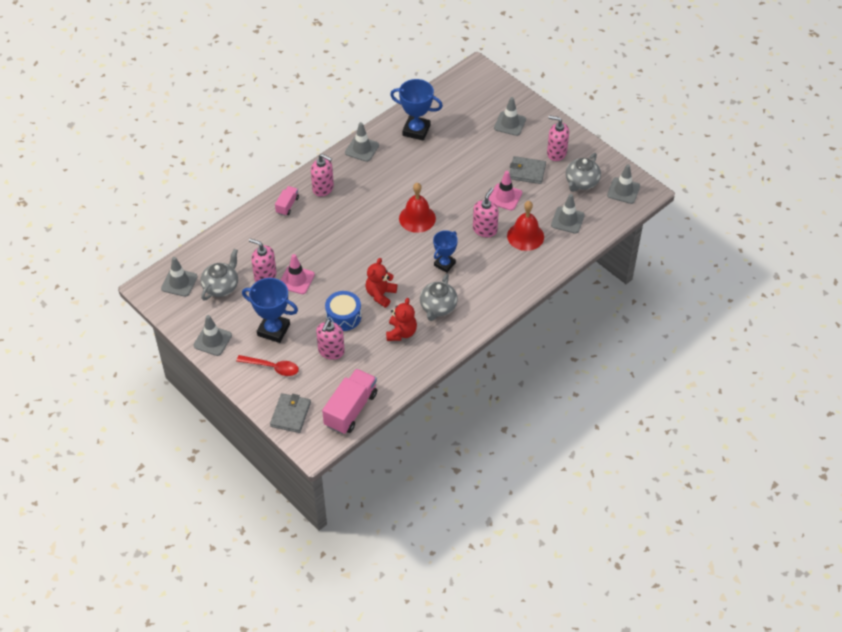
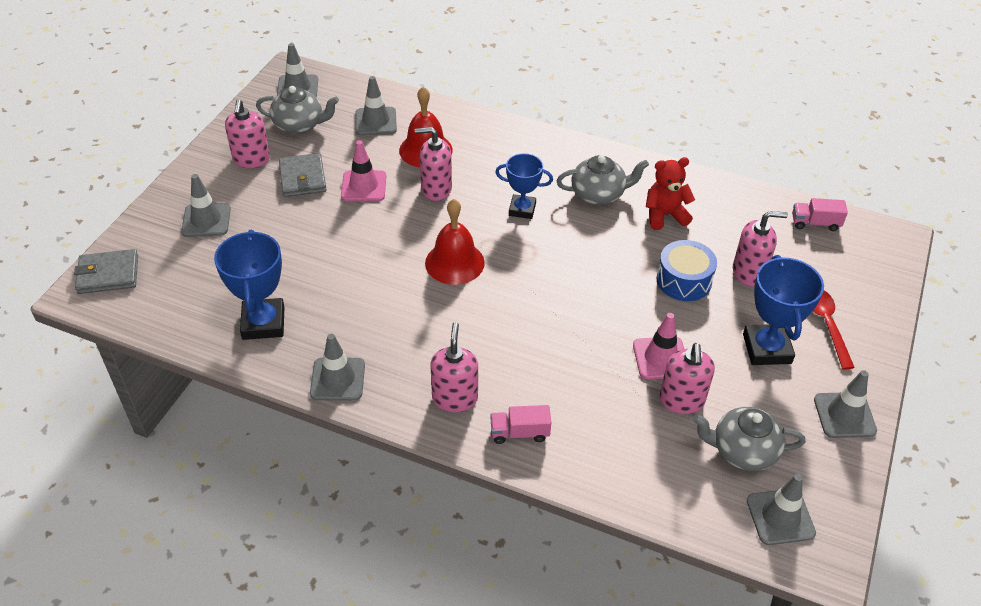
camera: 115 degrees left, 5 degrees down
(290, 414) = (875, 277): grey wallet -> grey wallet (108, 274)
(351, 409) = (815, 223): pink truck -> pink truck, size x0.53
(380, 294) = (618, 255): red teddy bear -> none

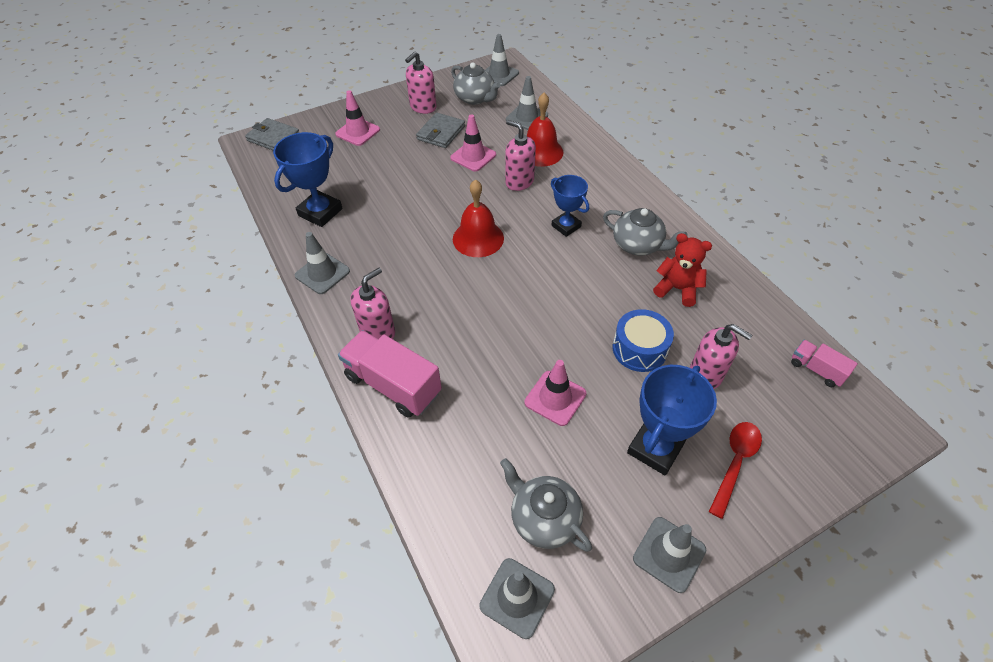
camera: 40 degrees right, 5 degrees up
(206, 220) = (358, 132): grey traffic cone -> pink traffic cone
(519, 432) = (393, 385): pink truck -> pink truck, size x1.89
(681, 401) = (536, 442): pink soap dispenser -> none

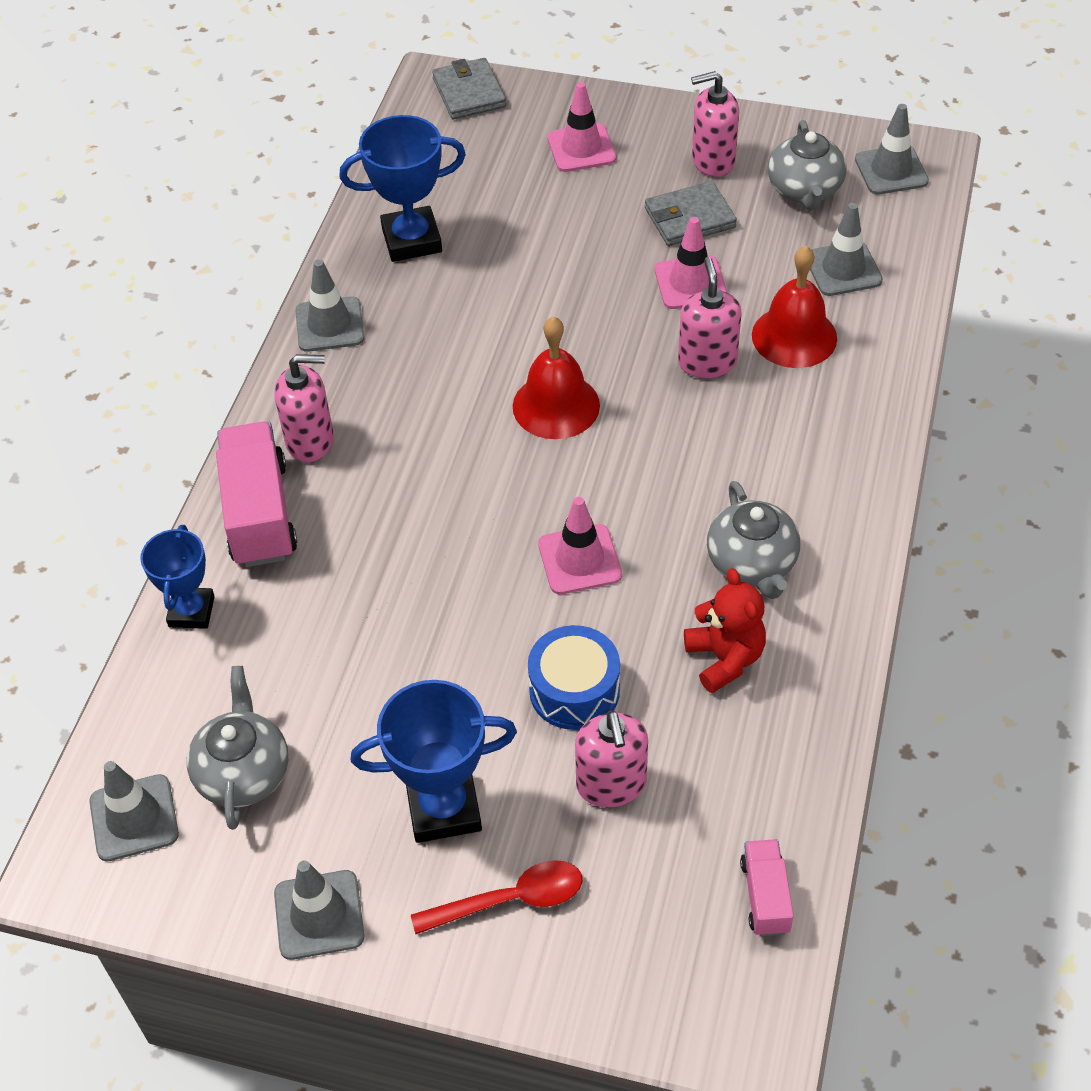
camera: 45 degrees right, 0 degrees up
(555, 398) = (406, 665): pink traffic cone -> pink traffic cone (579, 560)
(566, 226) = (689, 469): blue trophy -> blue trophy (191, 611)

